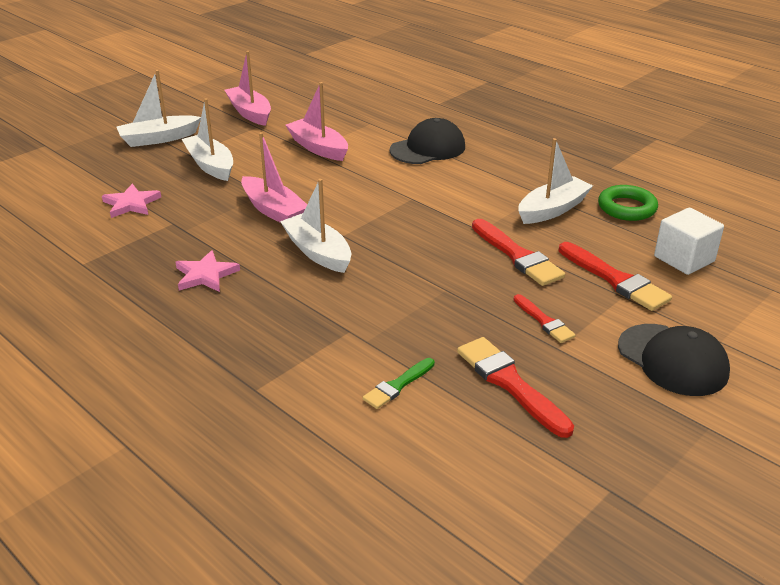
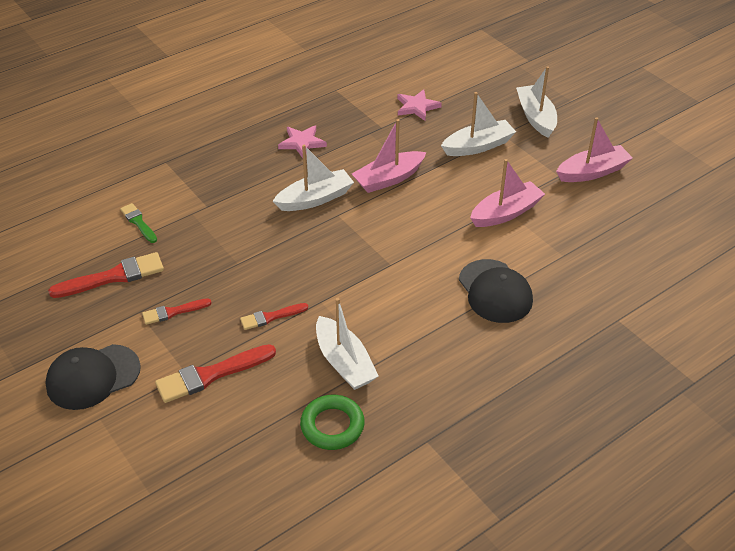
camera: 100 degrees right, 10 degrees up
(517, 255) = (271, 317): red brush -> red brush, size x0.59
(684, 259) = (224, 440): white cube -> none

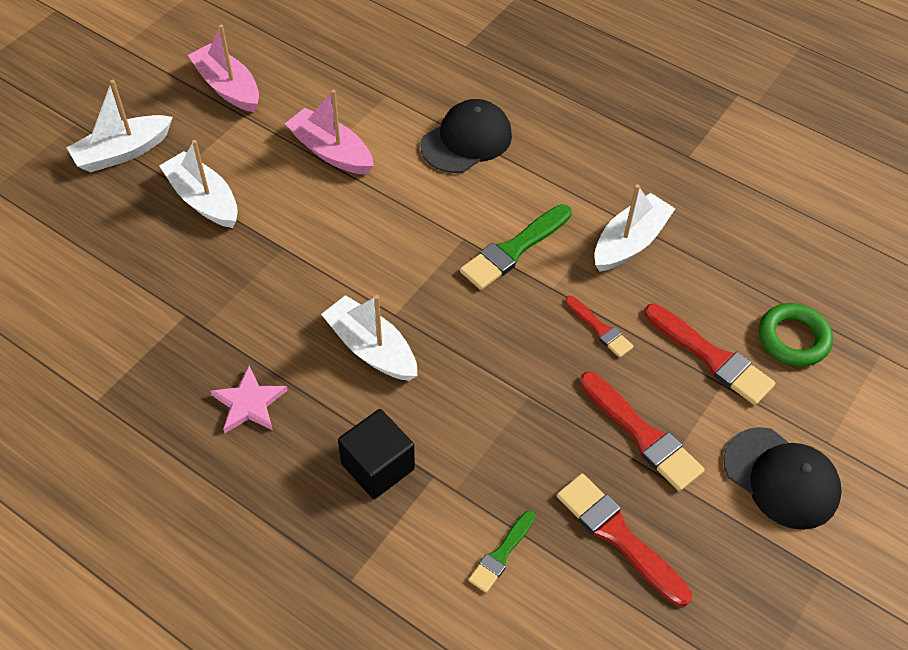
camera: 110 degrees left, 10 degrees up
(173, 312) = (642, 434): red brush -> red brush, size x1.70
(228, 185) = (378, 466): none -> black cube
(332, 426) = (713, 230): green ring -> green ring (793, 338)
(367, 290) = (514, 249): none -> green brush
(388, 179) = (302, 278): pink boat -> none
(417, 107) = (124, 284): pink star -> none

